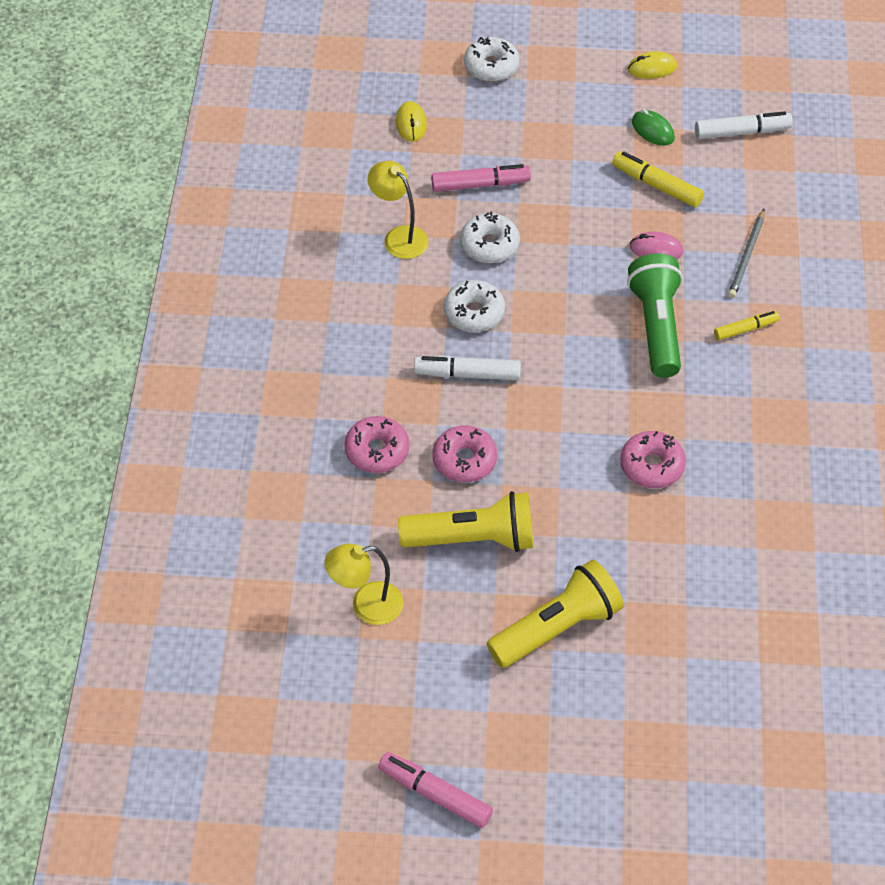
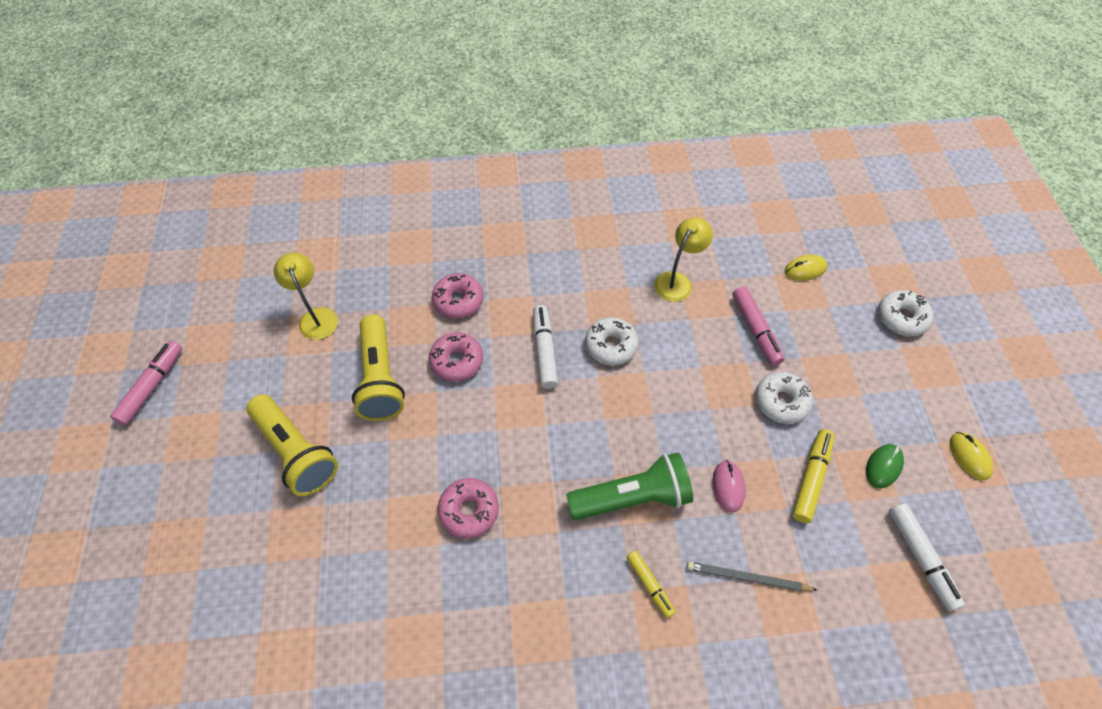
camera: 80 degrees right, 5 degrees up
(489, 245) = (689, 346): white donut -> white donut (781, 401)

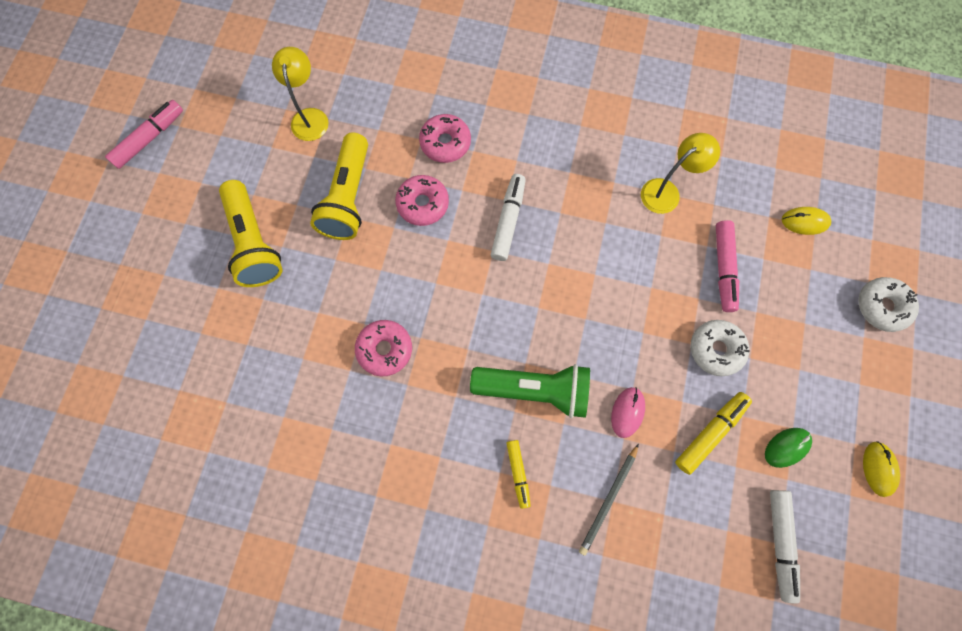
camera: 20 degrees right, 15 degrees up
(611, 345) = (573, 237): white donut -> none
(747, 578) = (608, 500): grey pencil -> grey pencil turned 90 degrees counterclockwise

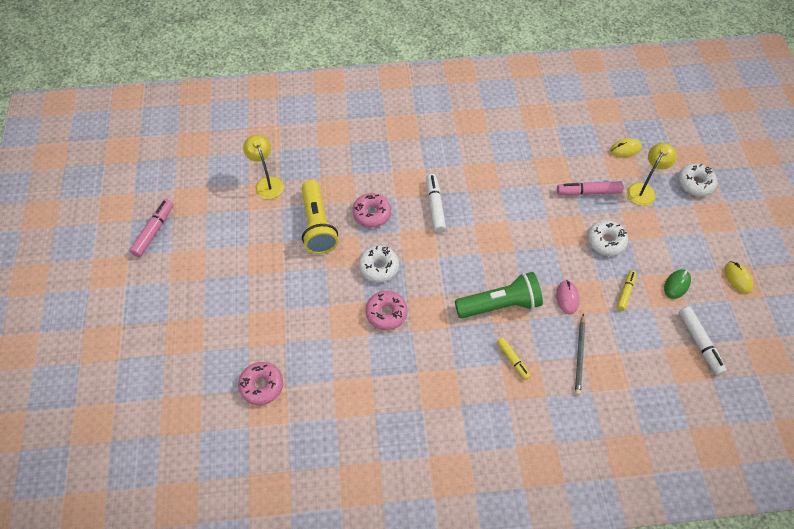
camera: 20 degrees left, 15 degrees down
(254, 243) = (262, 275): yellow flashlight -> none
(401, 282) = (379, 267): none -> white donut
(445, 143) = (370, 171): pink donut -> pink donut (261, 385)
(666, 191) = (531, 157): yellow lamp -> yellow lamp (644, 190)
(710, 433) = (625, 292): yellow marker -> yellow marker, size x0.65
(723, 269) = (588, 192): pink marker -> pink marker turned 105 degrees clockwise

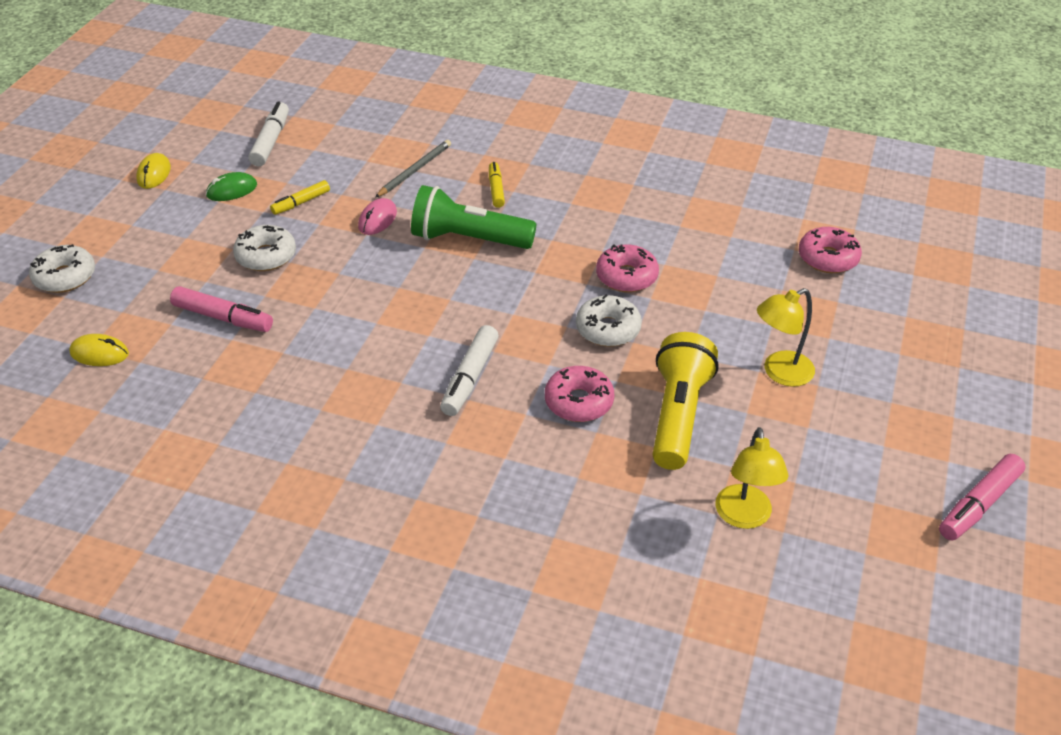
camera: 155 degrees left, 15 degrees down
(644, 190) = (143, 293): yellow lamp -> yellow lamp (780, 373)

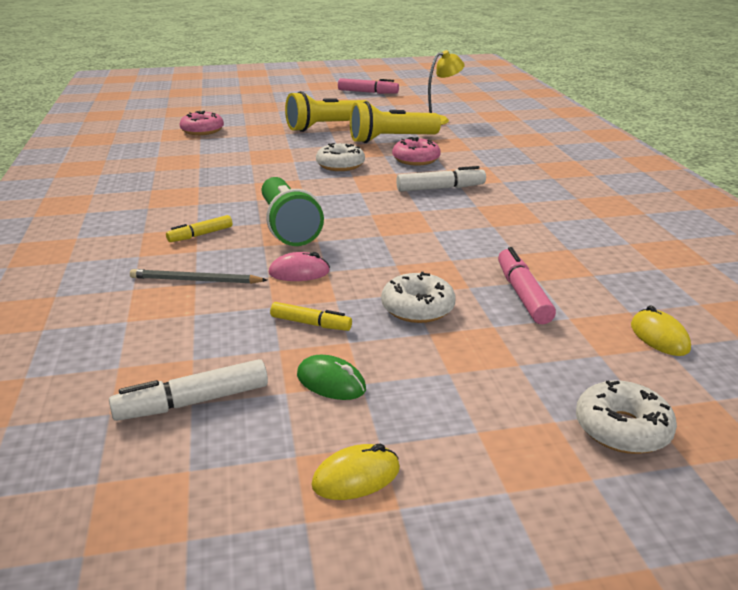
camera: 120 degrees left, 15 degrees down
(626, 276) = (278, 170): pink donut -> none
(780, 373) = (326, 127): yellow lamp -> yellow flashlight

